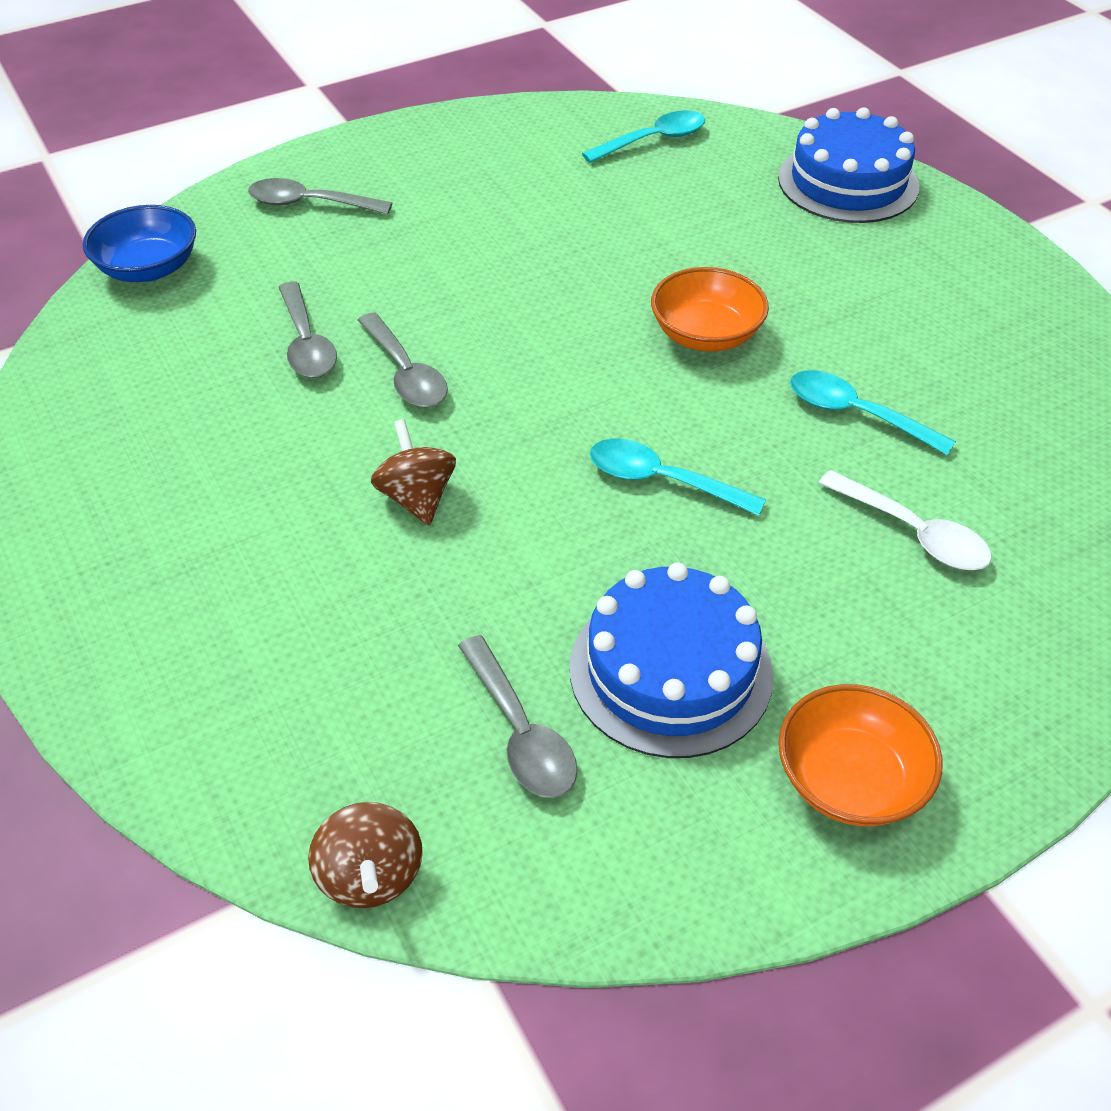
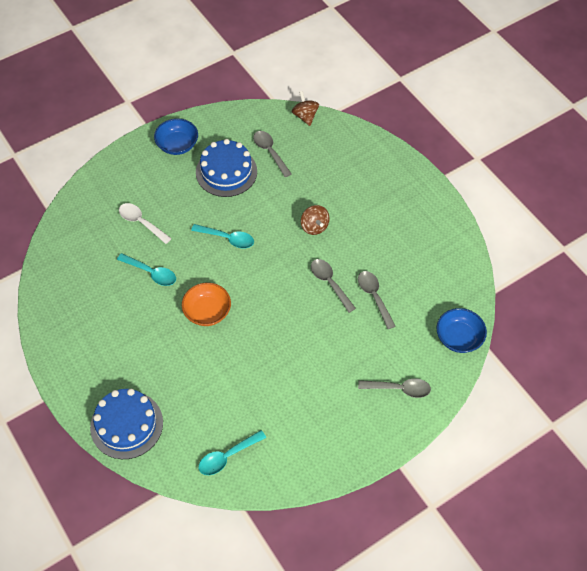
camera: 175 degrees right, 10 degrees up
(850, 779) = (177, 145): orange bowl -> blue bowl

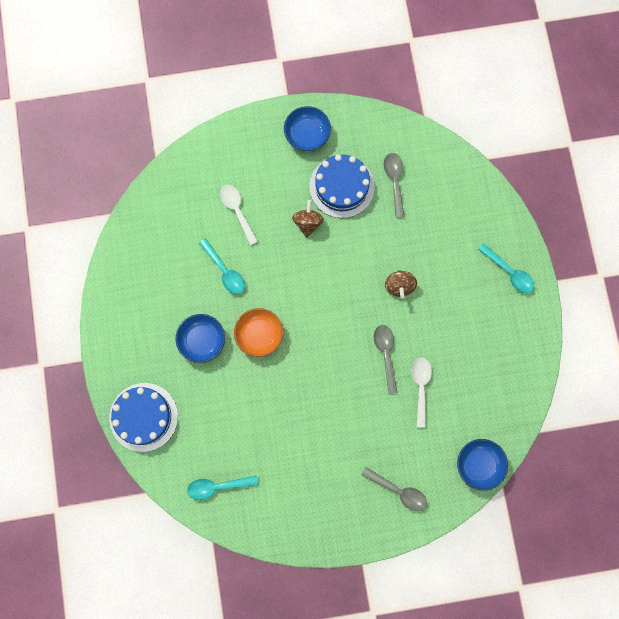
camera: 25 degrees right, 20 degrees up
(155, 337) = (202, 340): none -> blue bowl
(227, 238) = (311, 264): turquoise spoon -> turquoise spoon (509, 272)
(305, 116) = (449, 152): brown spinning top -> brown spinning top (308, 223)
(374, 297) = (420, 387): grey spoon -> white spoon

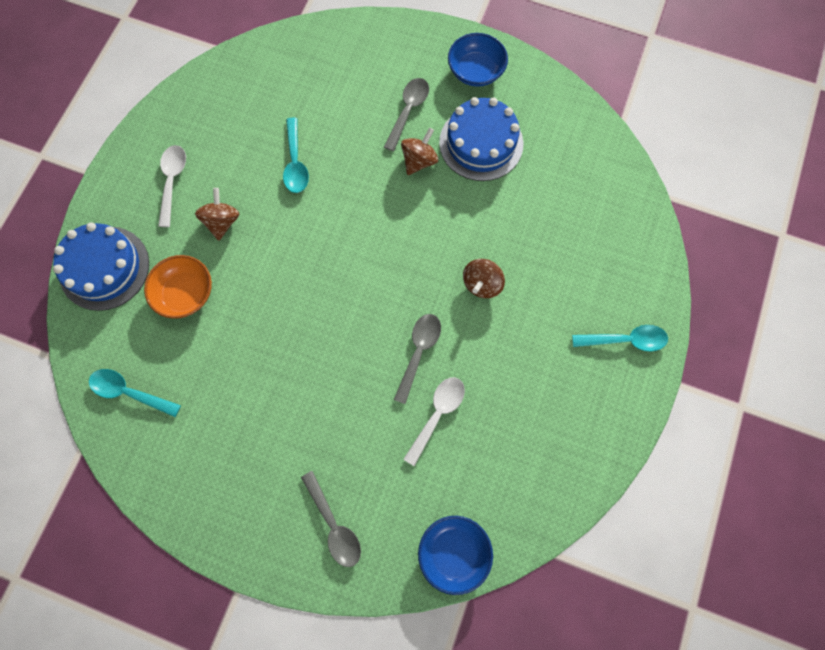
camera: 30 degrees right, 5 degrees down
(202, 340) = (222, 222): blue bowl -> brown spinning top
(237, 211) = (349, 109): white spoon -> white spoon (172, 181)
(259, 335) = (288, 250): orange bowl -> orange bowl (185, 293)
(394, 181) = (545, 168): grey spoon -> grey spoon (408, 111)
(509, 272) = (625, 340): turquoise spoon -> turquoise spoon turned 75 degrees counterclockwise

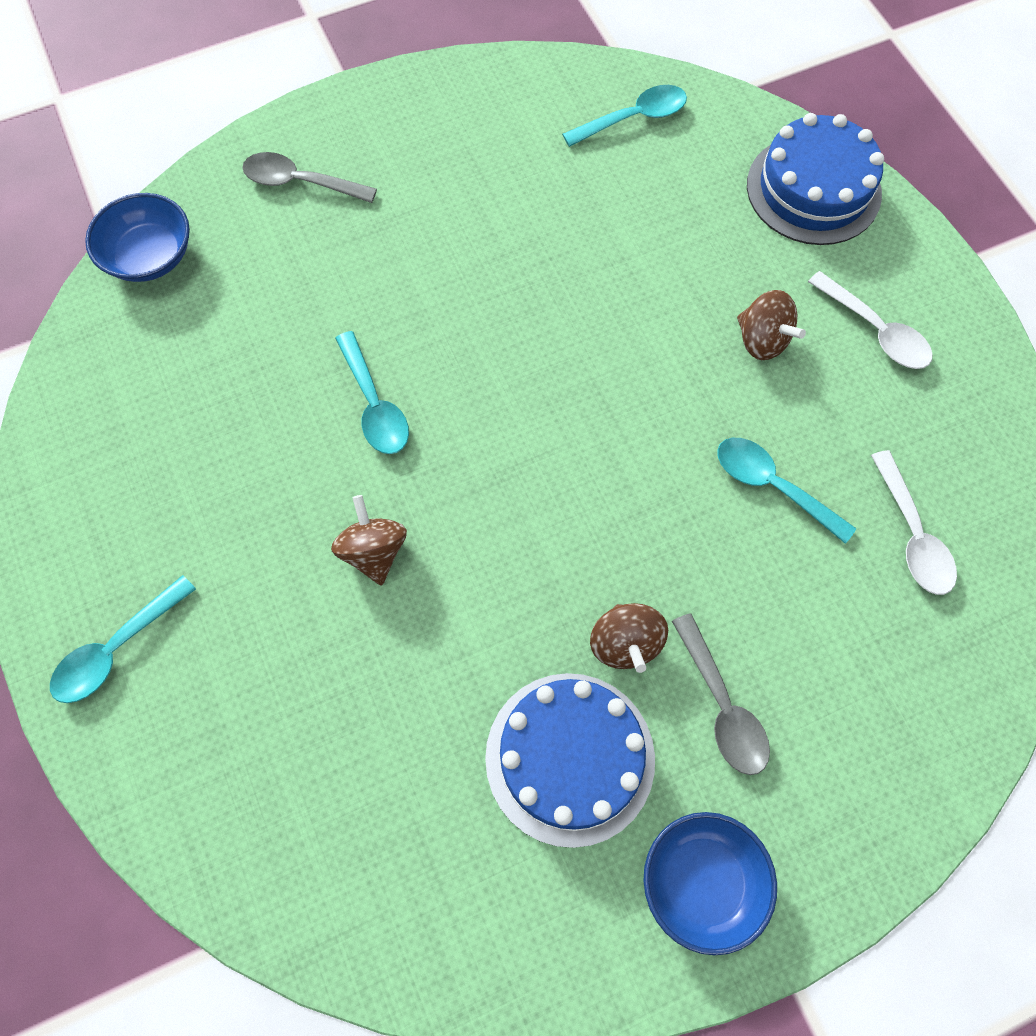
camera: 135 degrees right, 5 degrees down
(185, 293) = (700, 239): orange bowl -> none
(419, 352) = (374, 405): grey spoon -> turquoise spoon
(437, 414) = (288, 361): white spoon -> white spoon (912, 535)

